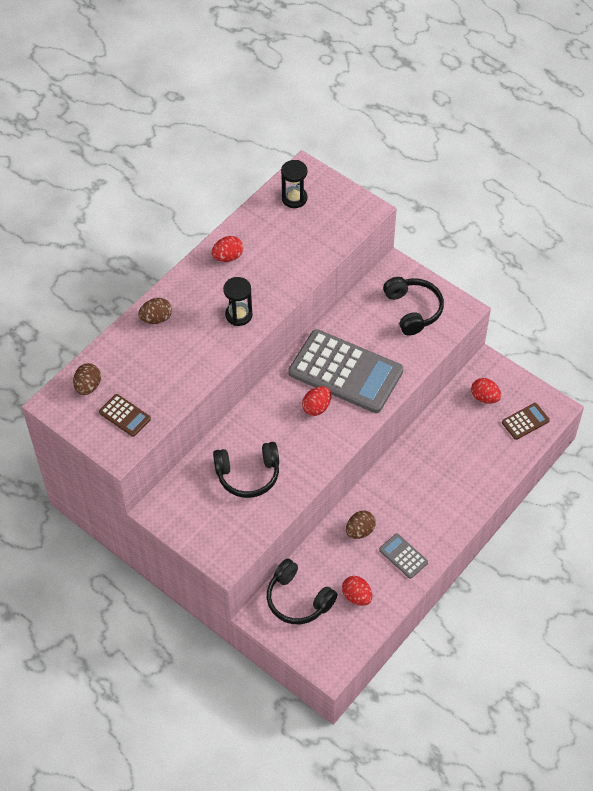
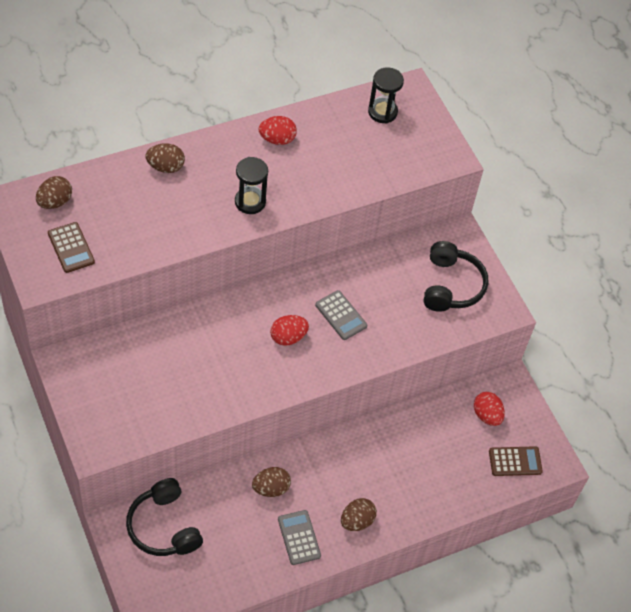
camera: 20 degrees right, 0 degrees up
(248, 474) = (175, 371): black headphones -> none
(345, 372) = (341, 315): grey calculator -> grey calculator, size x0.43
(356, 596) = (225, 554): red egg -> none
(438, 522) = (357, 521): none -> brown egg

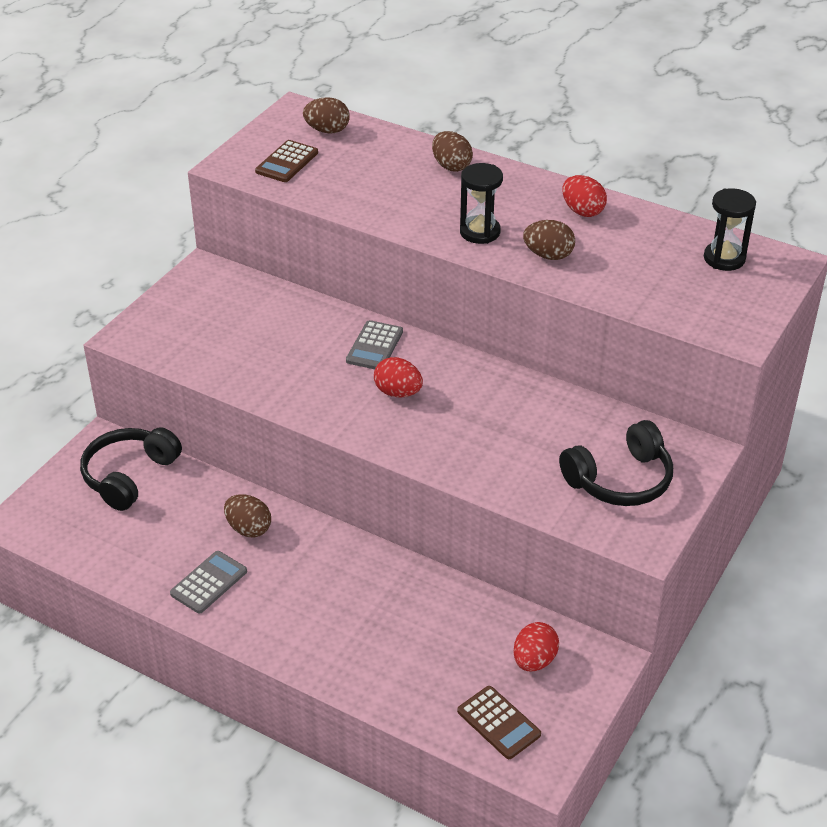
camera: 60 degrees right, 15 degrees down
(341, 315) = (472, 416): grey calculator -> grey calculator (374, 346)
(357, 521) = (274, 619): brown egg -> brown egg (548, 255)

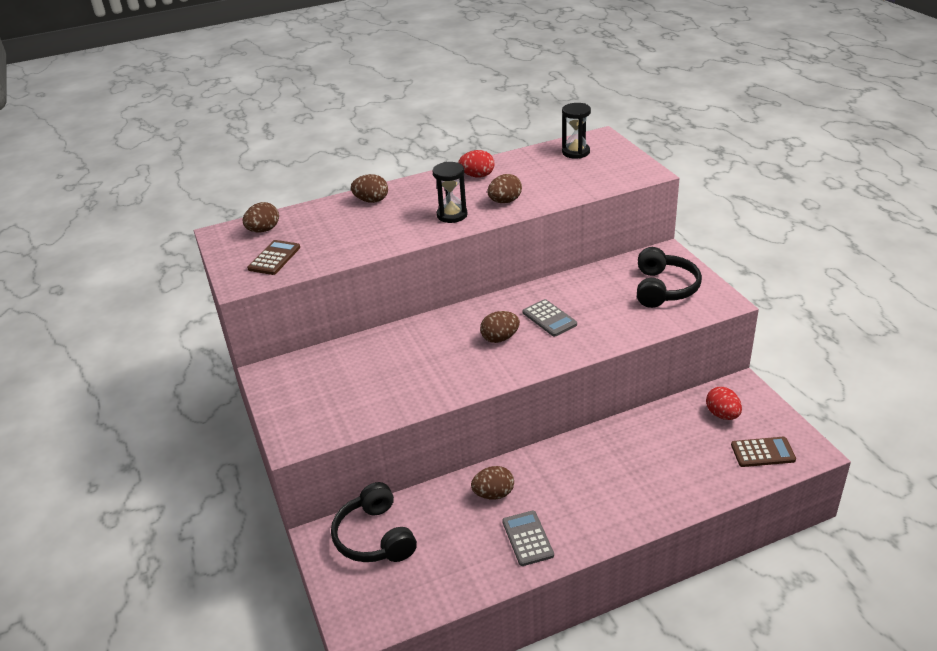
camera: 50 degrees left, 5 degrees down
(287, 162) = (274, 258): brown calculator -> brown calculator turned 135 degrees counterclockwise
(374, 346) = (444, 330): grey calculator -> grey calculator (549, 318)
(398, 393) = (500, 338): red egg -> brown egg

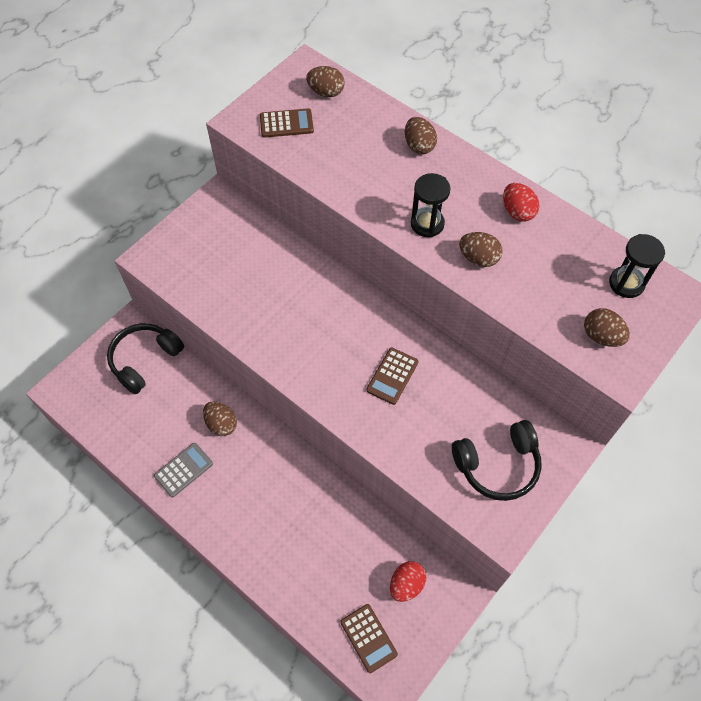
camera: 60 degrees right, 25 degrees up
(500, 338) = (342, 346): brown egg -> brown egg (601, 336)
(549, 318) = (392, 376): grey calculator -> brown calculator

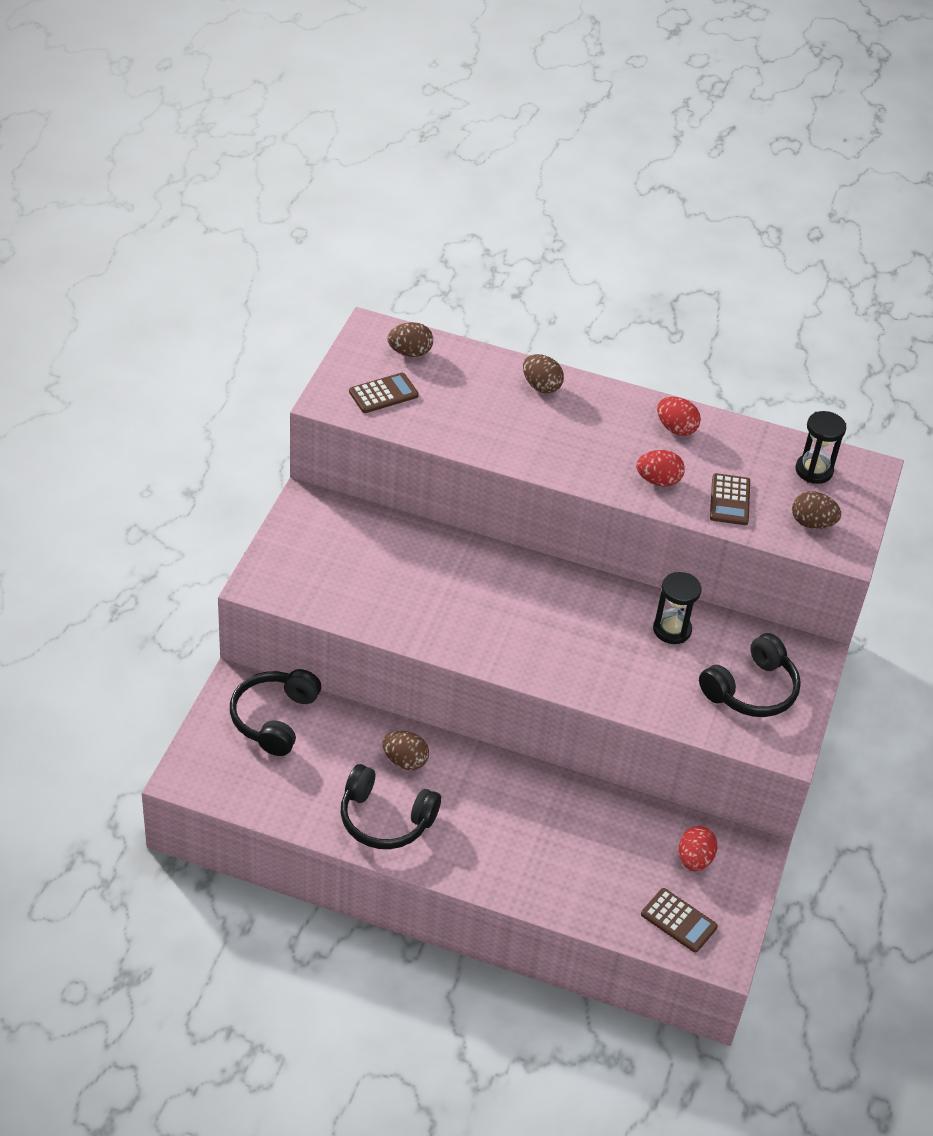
camera: 25 degrees left, 15 degrees down
(183, 470) = (385, 819): grey calculator -> black headphones
(392, 376) = (601, 635): brown calculator -> brown calculator (730, 500)
(427, 224) = (589, 460): black hourglass -> black hourglass (672, 630)
(478, 258) = (658, 481): brown egg -> red egg

